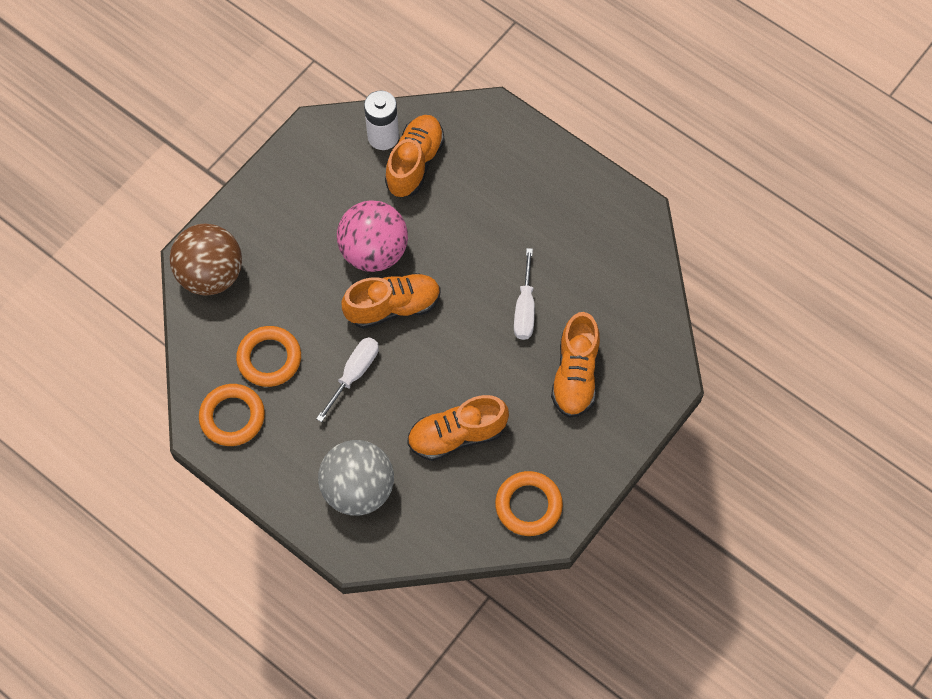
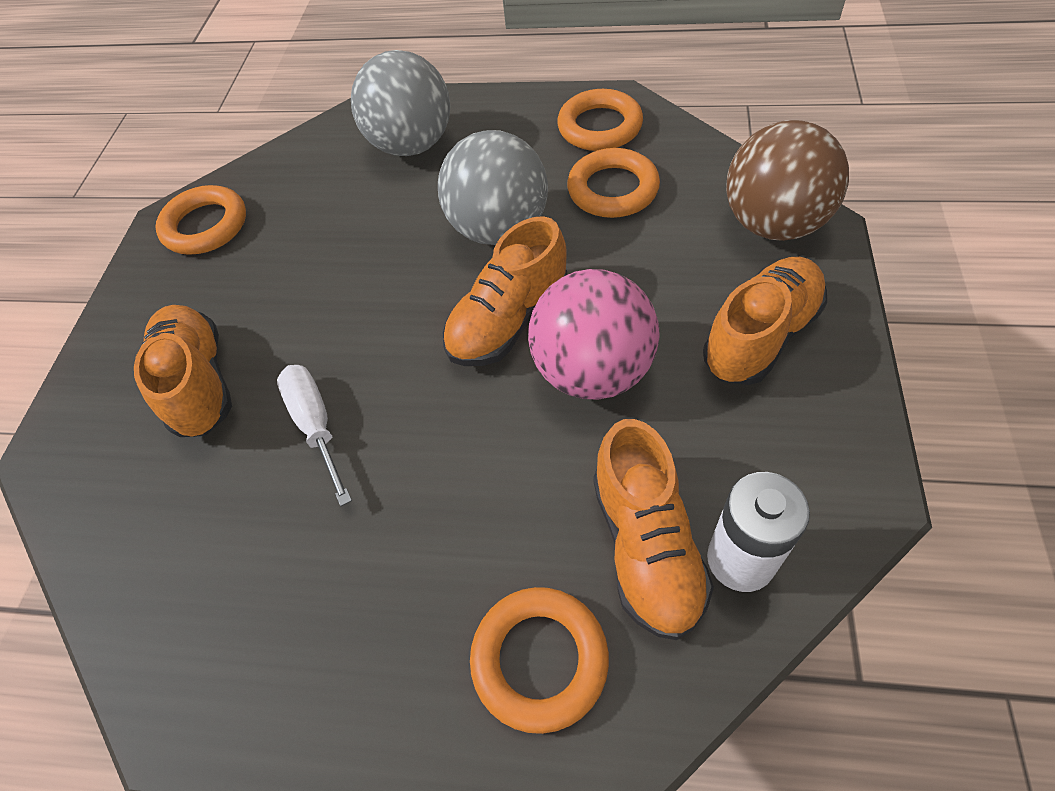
camera: 155 degrees right, 10 degrees down
(354, 374) = (499, 229): white screwdriver -> grey ball
(457, 435) = (329, 240): orange shoe -> orange shoe (760, 336)
(486, 150) = (539, 659): none -> orange ring

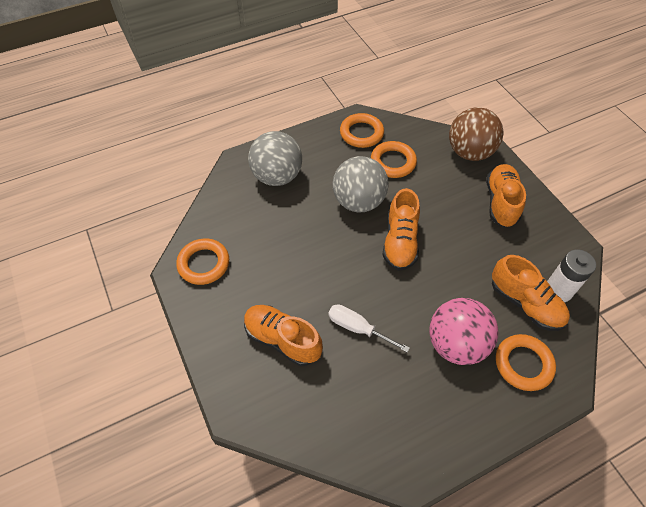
camera: 40 degrees left, 0 degrees up
(593, 371) = (452, 247): pink ball -> pink ball (456, 344)

